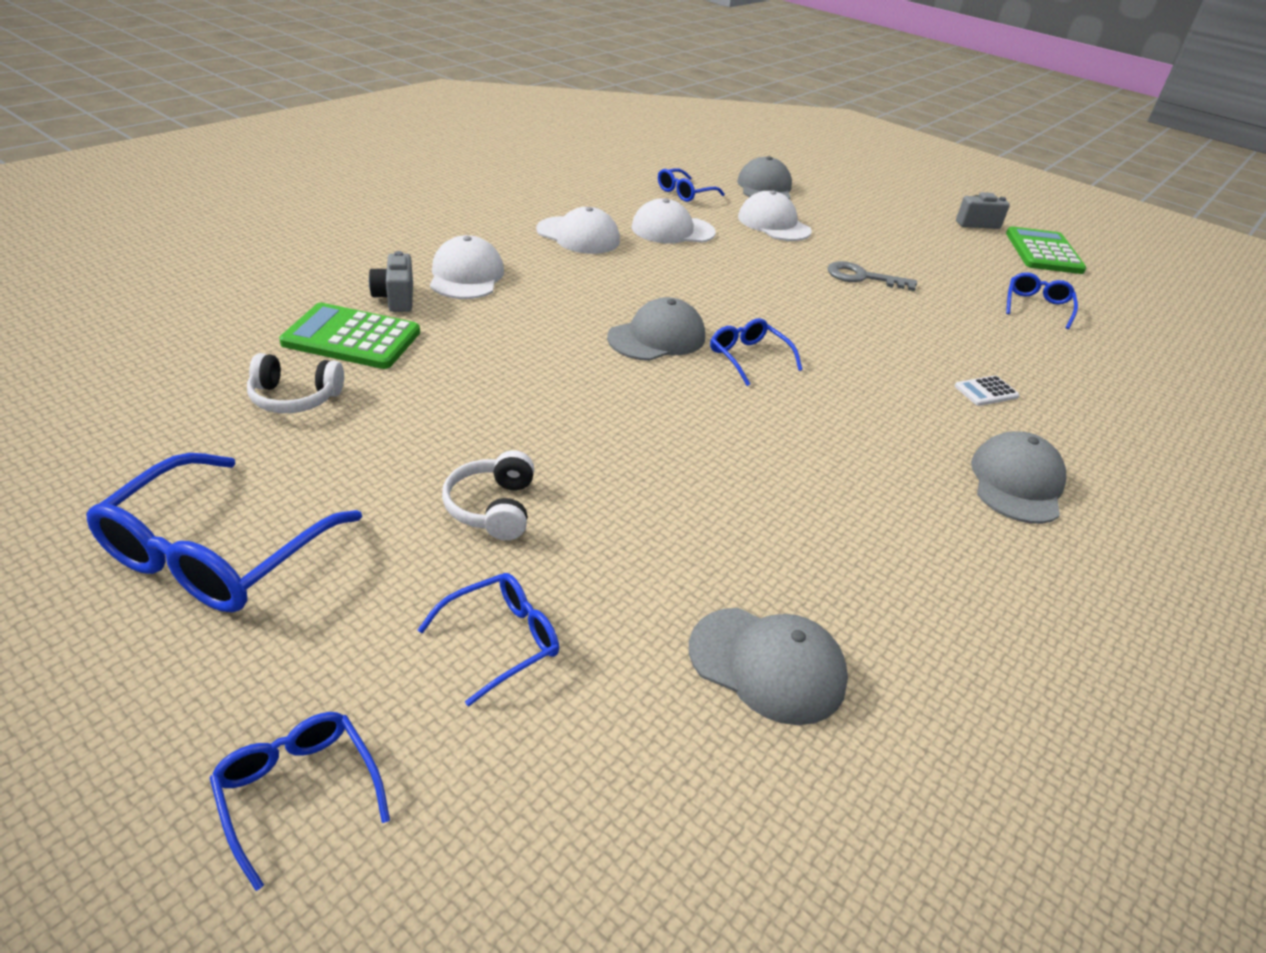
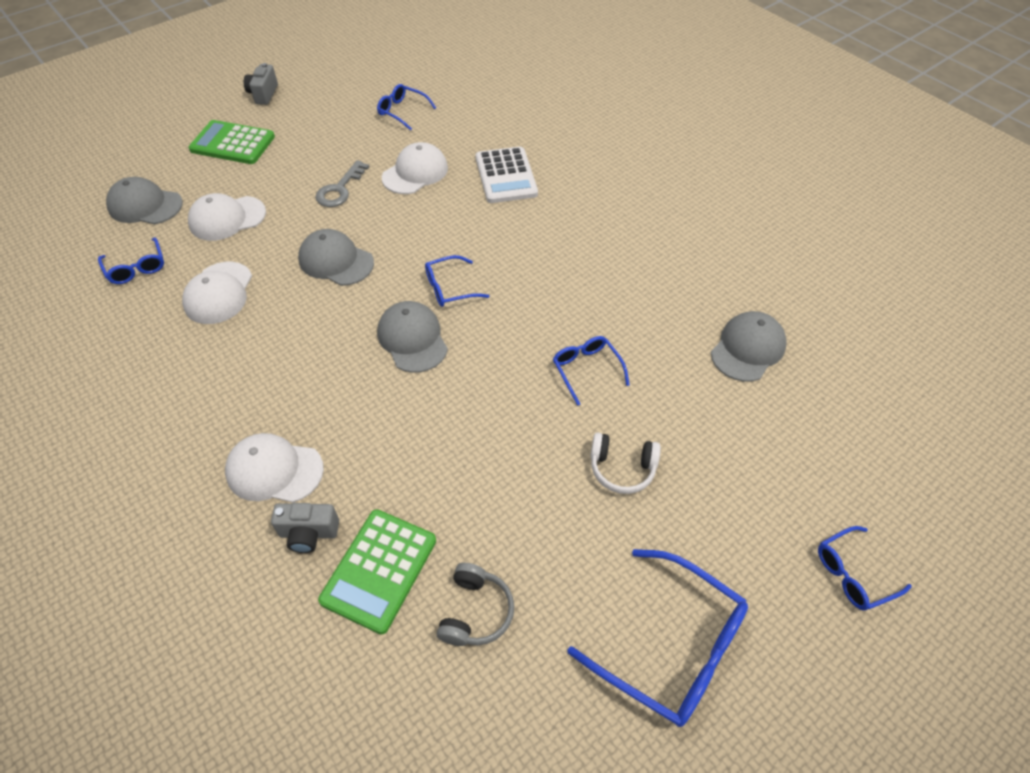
camera: 75 degrees left, 15 degrees up
(295, 398) = (475, 611): white headphones -> grey headphones
(501, 641) = (740, 471): blue glasses -> blue glasses (586, 370)
(578, 236) = (210, 369): white cap -> white cap (415, 172)
(986, 391) = (506, 176): white calculator -> white calculator, size x2.05
(1016, 483) = (600, 197): grey cap -> grey cap (336, 261)
(1043, 252) = (322, 77): green calculator -> green calculator (232, 143)

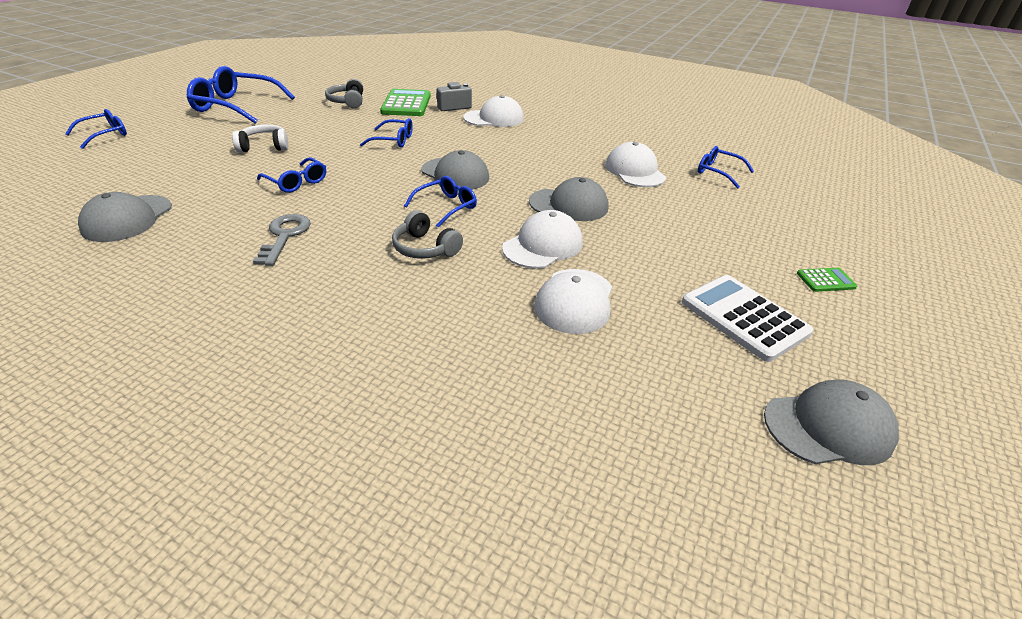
camera: 155 degrees right, 15 degrees down
(145, 205) = (792, 208): grey cap -> grey cap (828, 427)
(227, 218) = (707, 214): white cap -> white cap (543, 245)
(232, 143) = (825, 280): green calculator -> green calculator, size x0.49
(263, 94) = (918, 361): grey camera -> none
(340, 189) = (640, 261): grey key -> grey key (284, 236)
(402, 111) = (691, 395): blue glasses -> blue glasses (393, 140)
(492, 243) = (425, 248): none -> grey headphones
(506, 176) = (449, 327): white calculator -> white calculator (744, 317)

